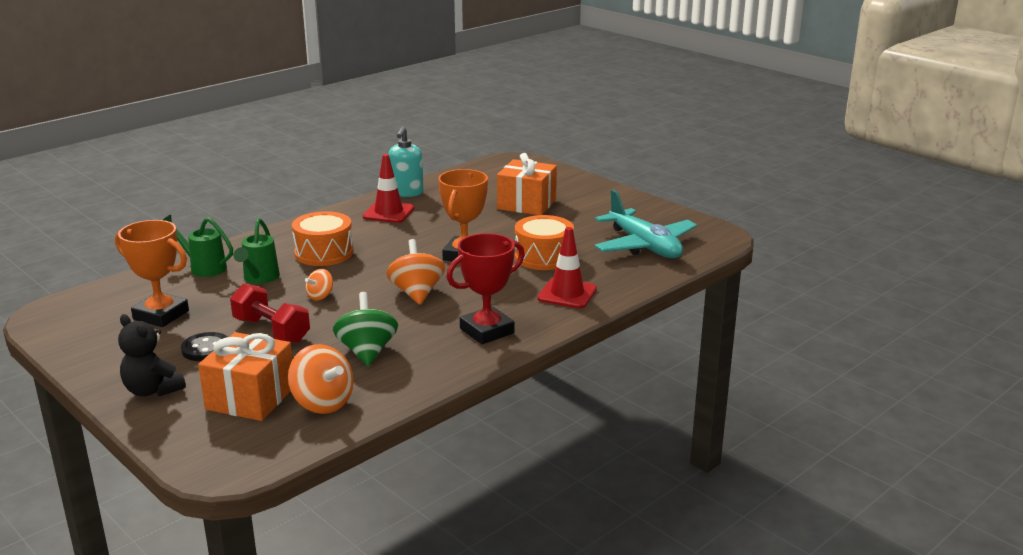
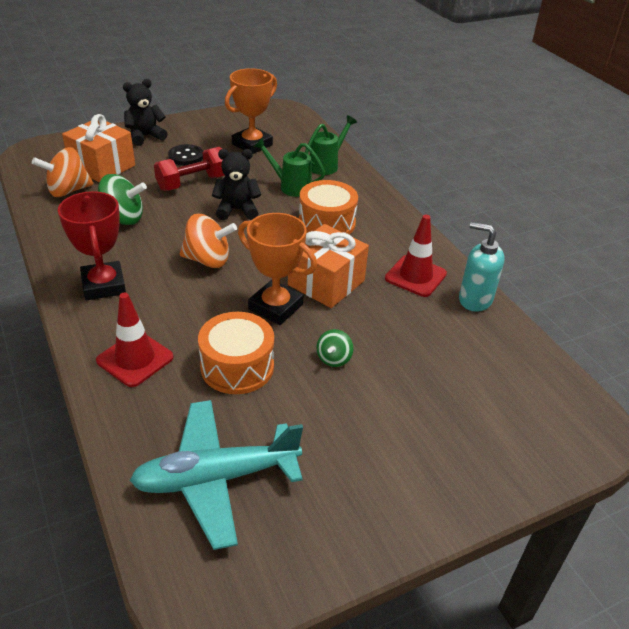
camera: 105 degrees right, 15 degrees up
(320, 296) = (237, 210): orange spinning top -> black teddy bear
(508, 228) = (333, 358): none -> green spinning top
(526, 204) = (408, 396): orange gift -> orange gift (326, 283)

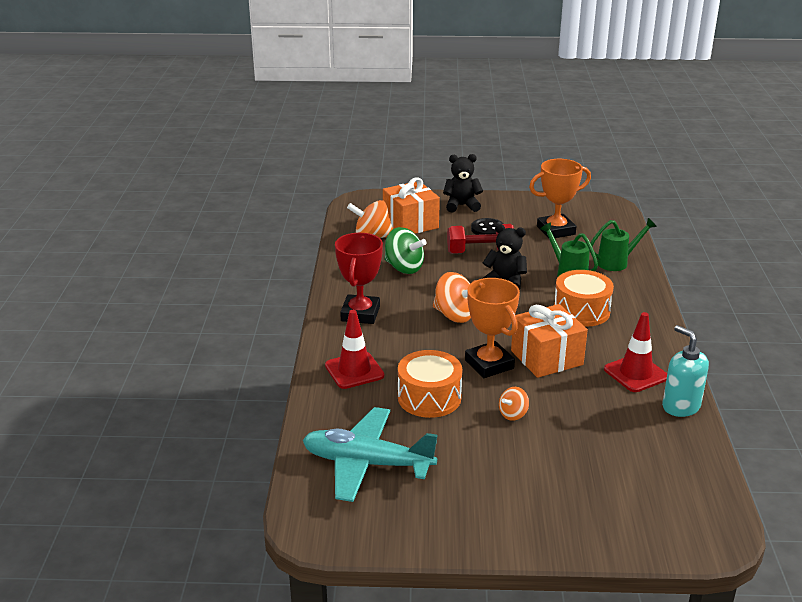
camera: 30 degrees right, 10 degrees down
(333, 358) = (513, 414): green spinning top -> orange spinning top

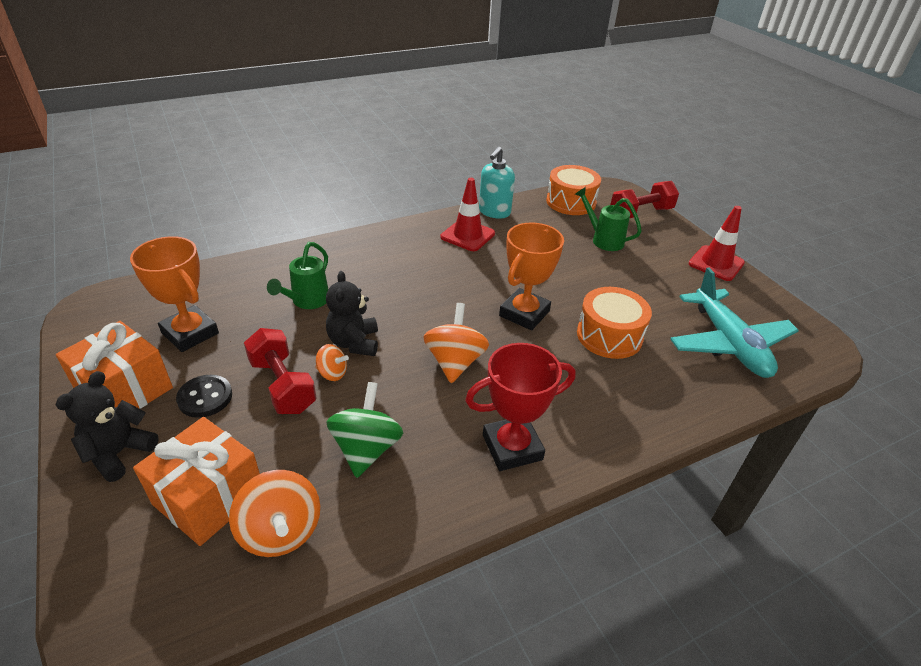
camera: 120 degrees left, 10 degrees up
(354, 370) = (622, 404): red traffic cone -> red traffic cone (716, 263)
(461, 206) = (119, 453): black teddy bear -> black teddy bear turned 60 degrees clockwise
(513, 414) = (582, 283): orange spinning top -> orange spinning top (332, 373)
(546, 358) = (483, 283): orange gift -> orange gift (125, 390)
(581, 311) = (384, 278): orange drum -> orange drum (570, 202)
(616, 262) = (263, 274): green watering can -> green watering can (603, 240)
(635, 529) = (640, 213): none -> red dumbbell

